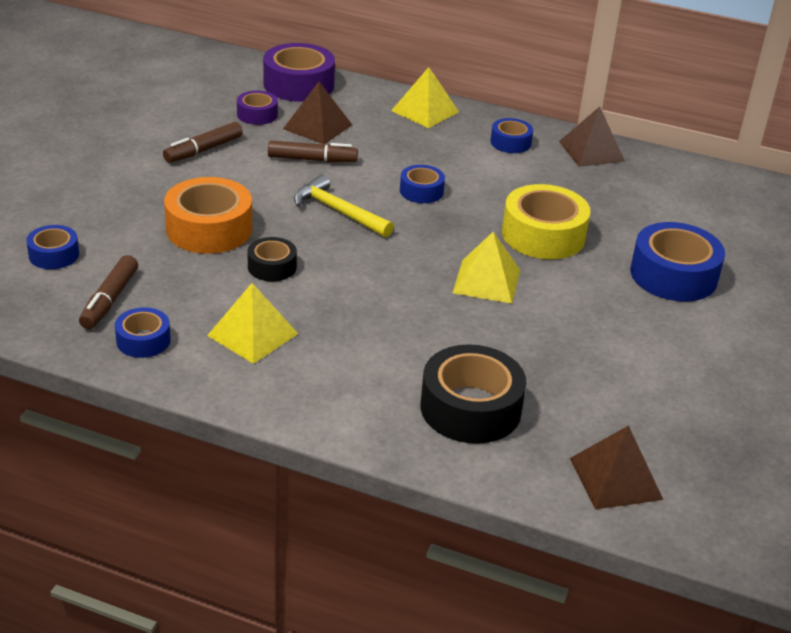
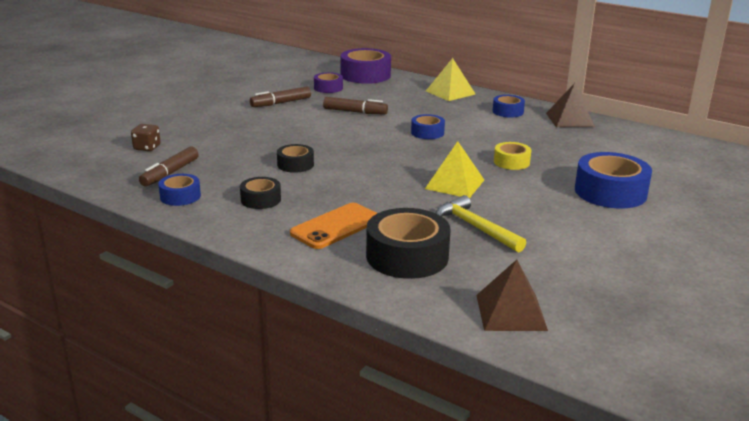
camera: 15 degrees right, 10 degrees down
(54, 255) = (147, 148): blue tape -> brown dice
(209, 229) = (262, 142): orange tape -> none
(252, 334) = (261, 199): yellow pyramid -> black tape
(317, 127) = (368, 96): brown pyramid -> none
(338, 211) = (360, 139): yellow hammer -> yellow hammer (475, 227)
(367, 370) = (336, 226): none -> orange phone
(543, 235) = (511, 162): yellow tape -> yellow tape, size x0.55

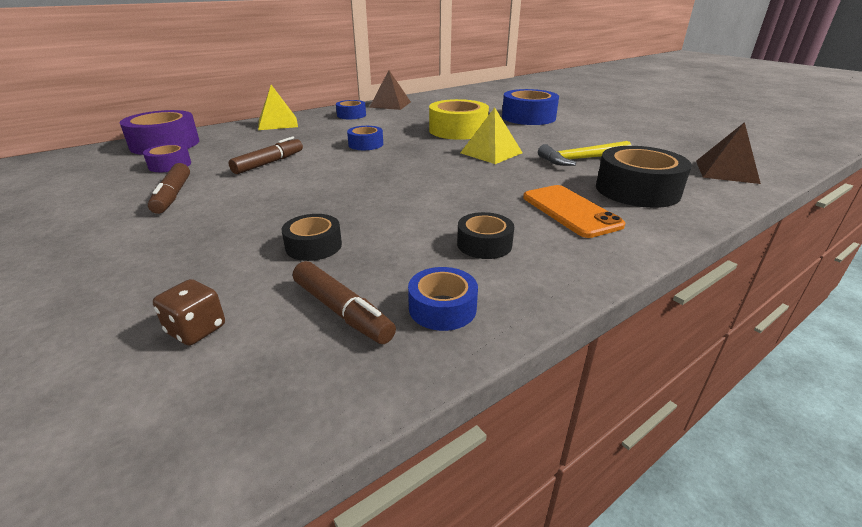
camera: 70 degrees left, 5 degrees up
(295, 164) = (391, 211): black tape -> black tape (313, 246)
(511, 162) = (458, 130): yellow tape -> yellow tape, size x1.82

